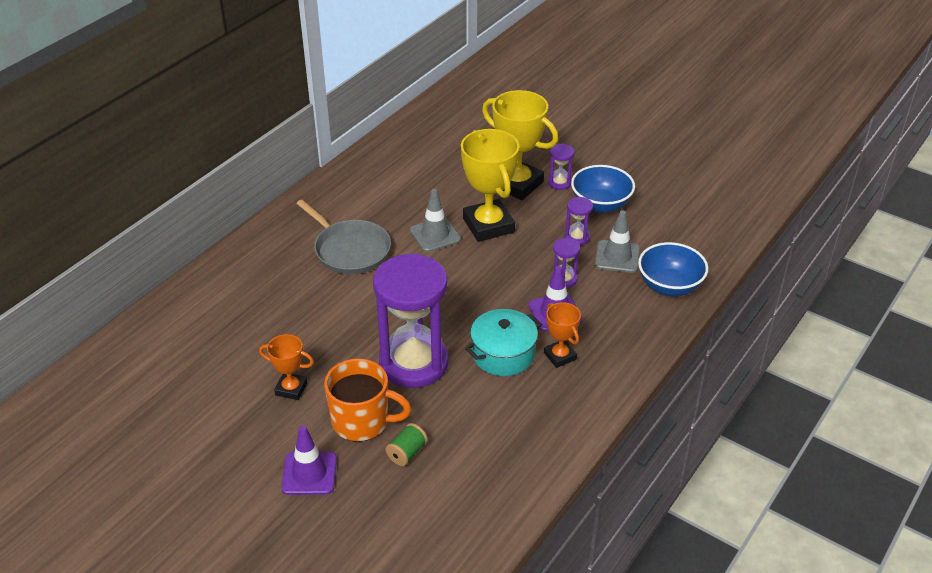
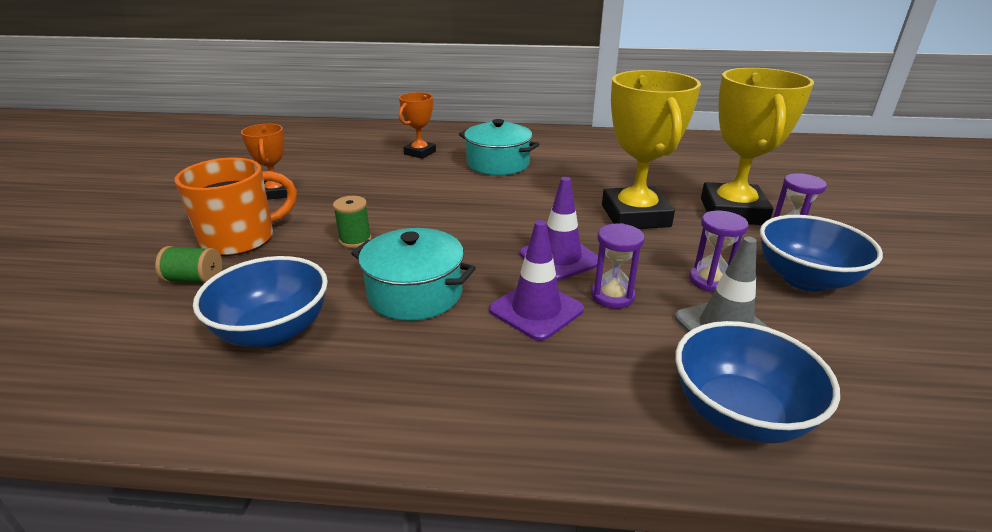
camera: 60 degrees right, 10 degrees down
(309, 473) = (149, 234): purple traffic cone -> purple traffic cone (560, 258)
(349, 250) = (498, 164): grey pan -> turquoise pot
(362, 421) = (241, 239): orange mug -> orange mug turned 105 degrees counterclockwise
(414, 363) = (355, 240): purple hourglass -> green spool
(435, 235) = (575, 193): grey traffic cone -> none
(488, 225) = (635, 216): yellow trophy -> yellow trophy turned 45 degrees counterclockwise
(499, 423) = (273, 331): none -> blue bowl
(560, 356) = (449, 343): orange trophy -> orange trophy (420, 153)

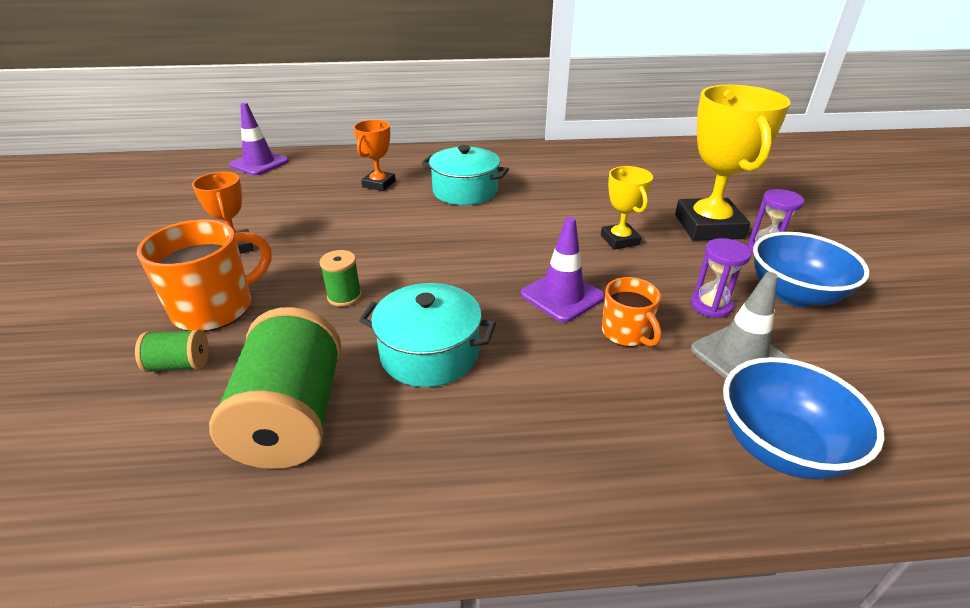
camera: 10 degrees left, 5 degrees up
(273, 331) = (292, 417): blue bowl -> green spool
(536, 310) = (558, 357): purple traffic cone -> purple traffic cone (259, 163)
(612, 296) = (626, 333): purple hourglass -> orange mug
(635, 216) = (619, 240): yellow trophy -> yellow trophy, size x0.53

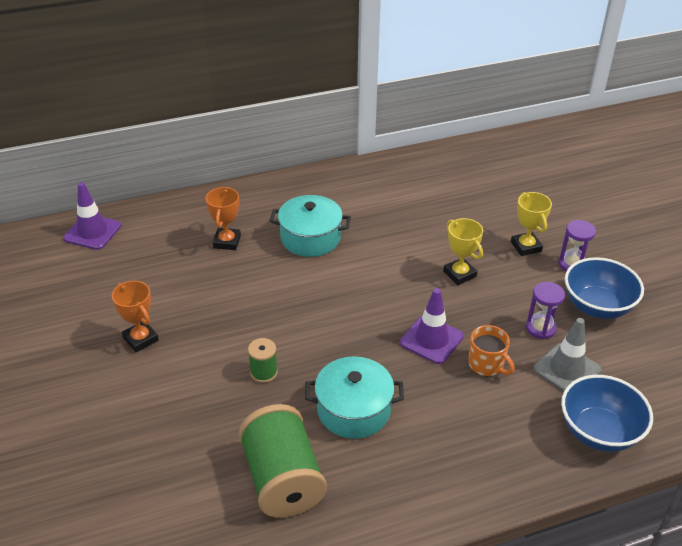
camera: 15 degrees left, 5 degrees up
(179, 365) = (173, 457): green spool -> none
(216, 308) = (166, 403): orange mug -> none
(708, 226) = (526, 246): yellow trophy -> yellow trophy, size x0.53

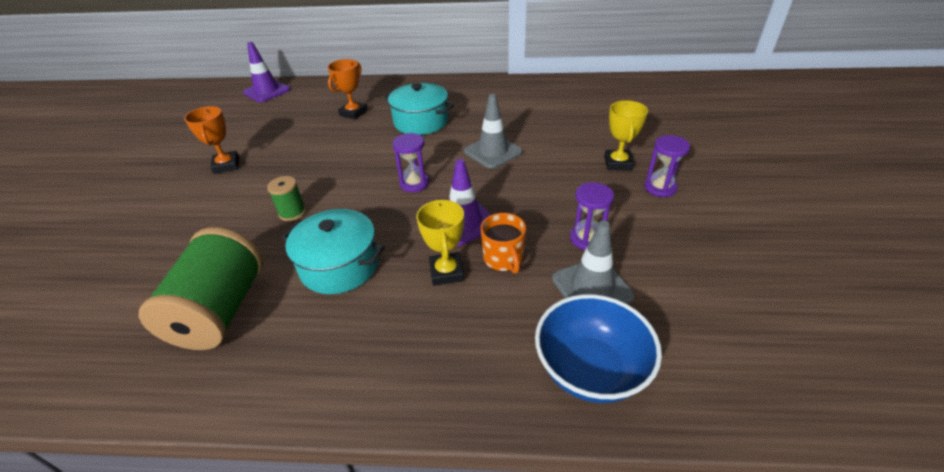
camera: 25 degrees right, 0 degrees up
(358, 312) = (414, 183): none -> purple hourglass
(408, 259) = (493, 152): none -> grey traffic cone
(459, 274) = (533, 173): yellow trophy -> yellow trophy (446, 272)
(597, 306) = (667, 232): blue bowl -> none

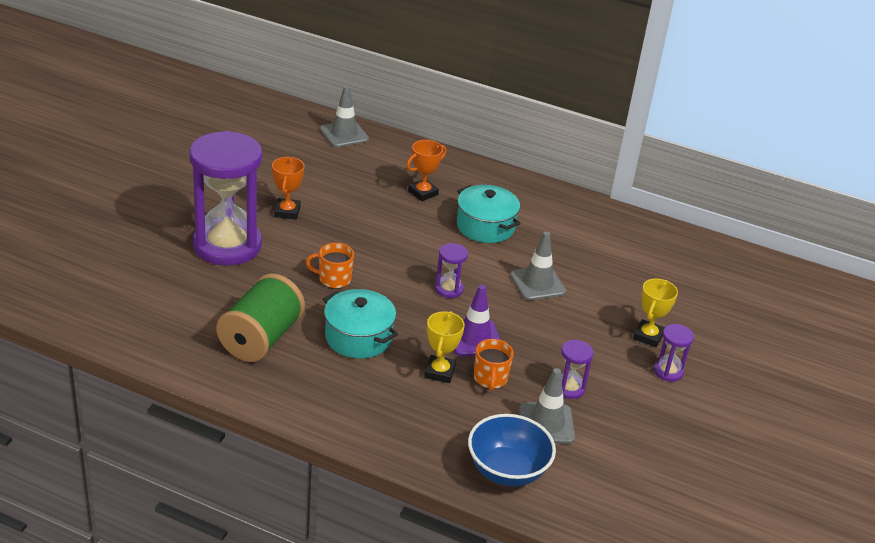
camera: 15 degrees right, 5 degrees down
(164, 217) = (227, 245): none -> purple hourglass
(267, 91) = (344, 134): purple traffic cone -> grey traffic cone
(292, 212) = (333, 279): green spool -> orange mug

